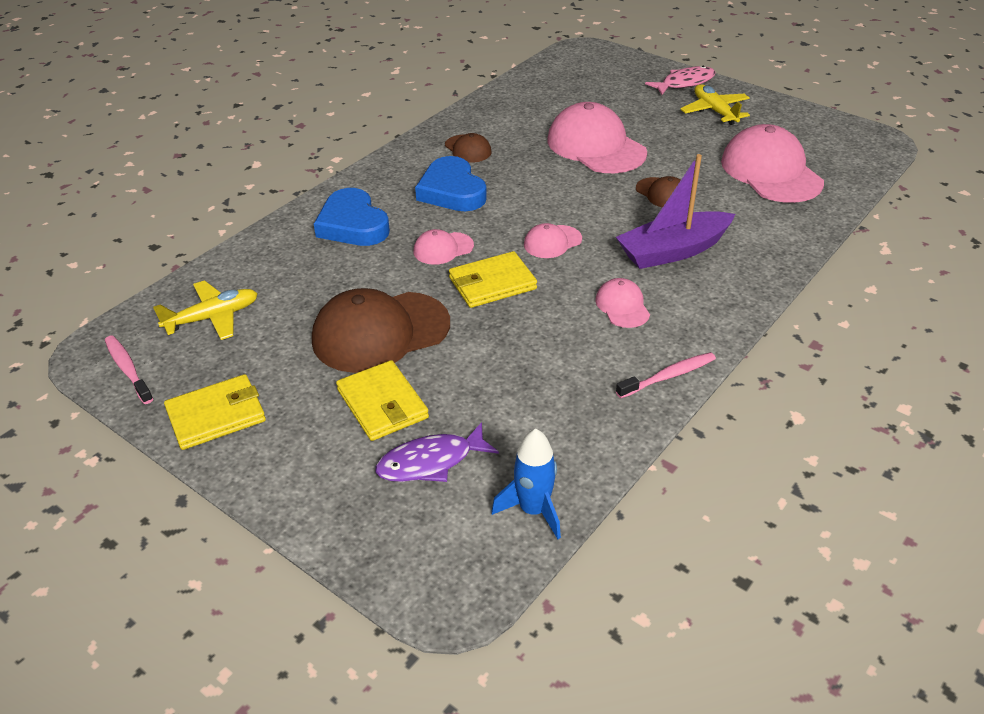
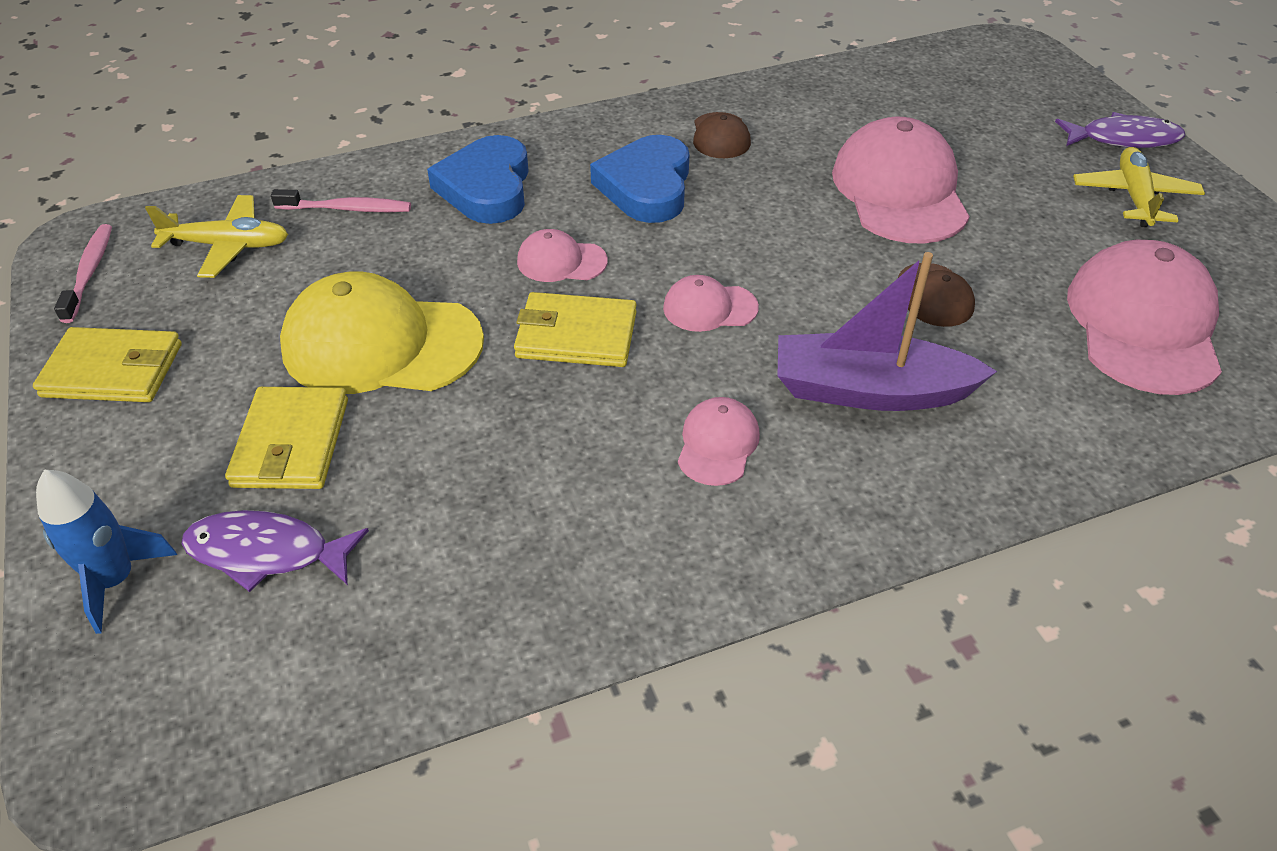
camera: 30 degrees right, 5 degrees up
(380, 332) = (381, 344): brown cap -> yellow cap
(533, 510) = (316, 693): blue rocket -> blue rocket (115, 580)
(668, 376) = (683, 585): pink toothbrush -> pink toothbrush (346, 209)
(684, 83) = (1123, 139): pink fish -> purple fish

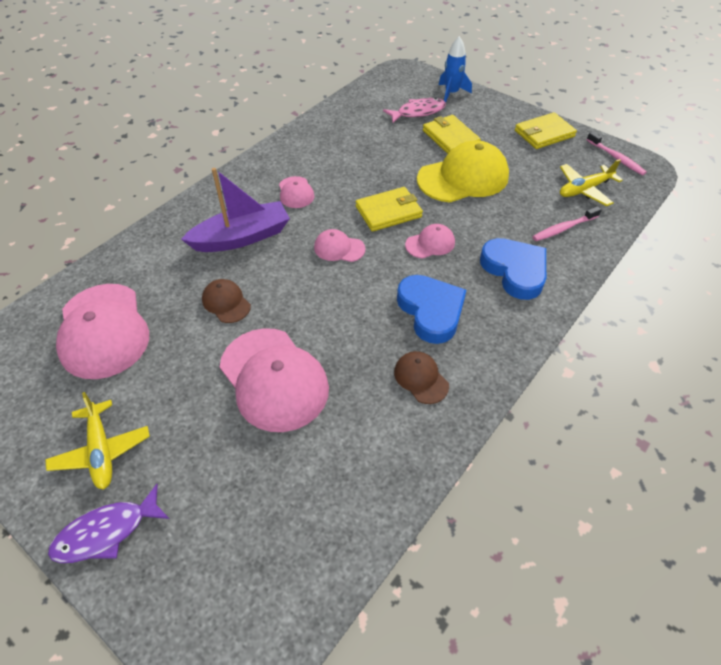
camera: 150 degrees right, 5 degrees up
(267, 553) = (418, 112): purple fish -> pink fish
(709, 308) = (339, 248): pink cap -> pink cap turned 135 degrees counterclockwise

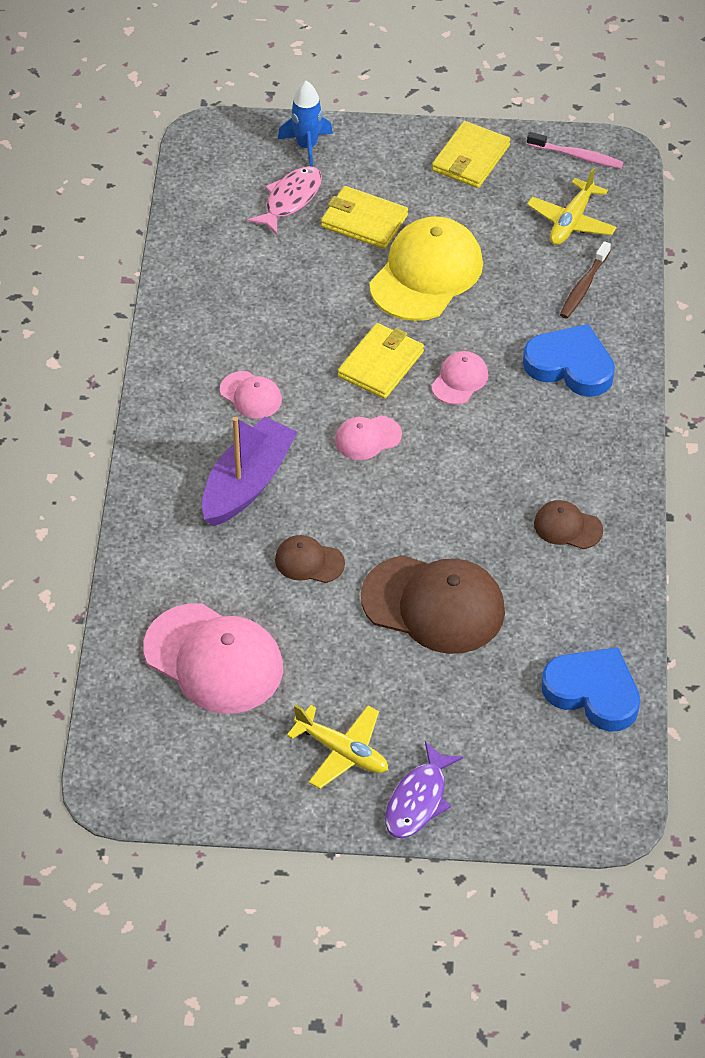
camera: 35 degrees left, 0 degrees up
(274, 379) = (434, 605): pink cap -> brown cap
(431, 311) = (522, 456): blue heart -> blue heart (593, 692)
(563, 228) = (584, 286): pink toothbrush -> brown toothbrush

